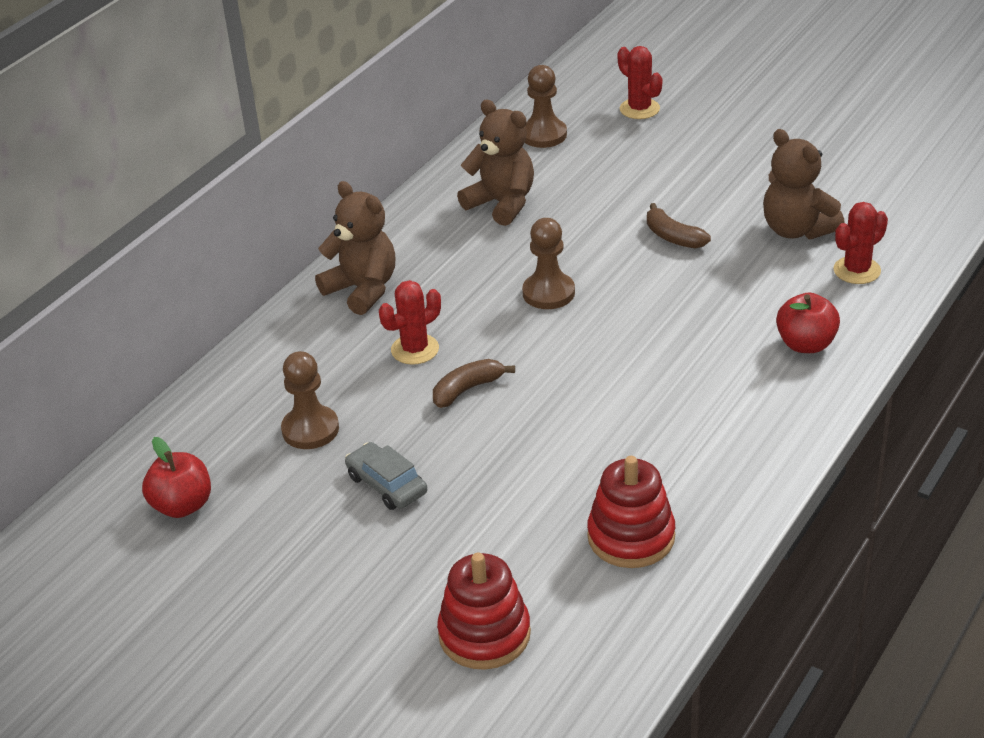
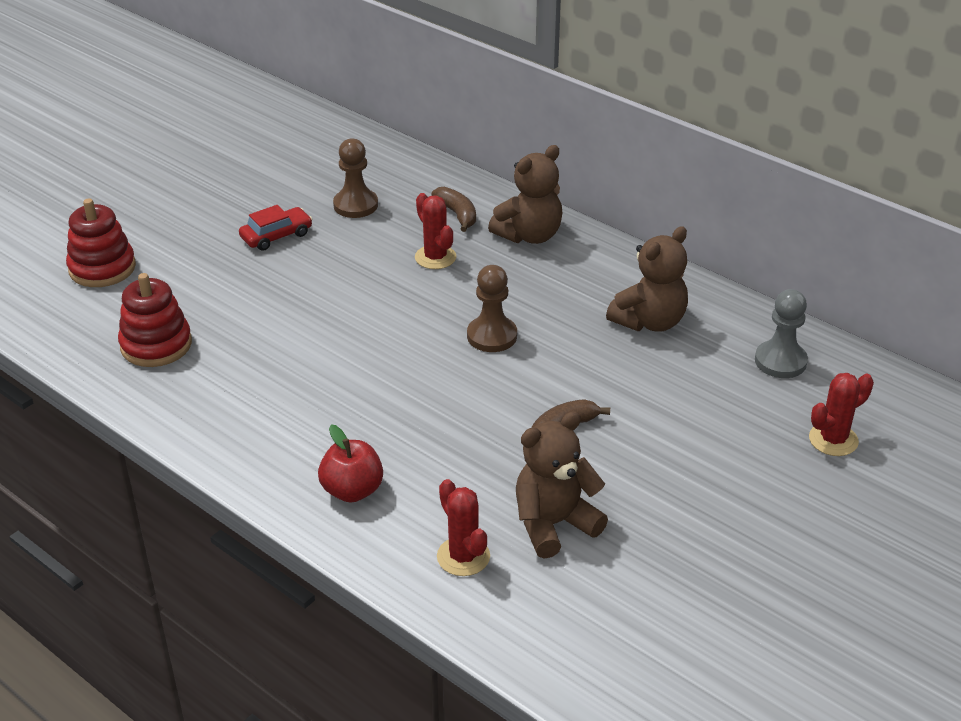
camera: 95 degrees right, 0 degrees up
(182, 505) = (299, 153): red apple -> none
(387, 485) = (276, 236): grey car -> red car
(467, 389) = (371, 280): brown banana -> brown banana (457, 214)
(543, 135) = (780, 361): brown pawn -> grey pawn

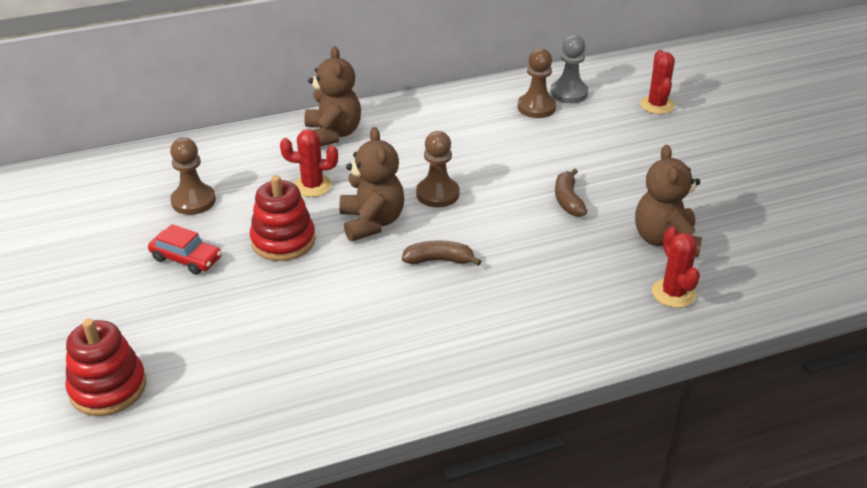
camera: 60 degrees left, 0 degrees up
(156, 345) = (272, 384): red stacking toy -> red stacking toy (283, 241)
(276, 236) = (186, 258): red car -> red car turned 120 degrees clockwise
(352, 490) = (564, 325): red apple -> none
(457, 214) = (268, 156): brown banana -> brown banana (439, 260)
(463, 556) = (673, 293): red cactus -> red cactus turned 75 degrees clockwise
(649, 321) = (484, 123): brown teddy bear -> brown teddy bear (372, 222)
(722, 347) = (536, 107): none -> brown pawn

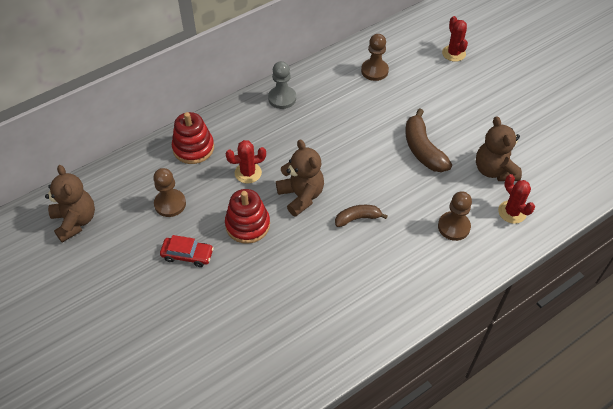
camera: 15 degrees left, 15 degrees up
(108, 388) = (183, 372): red stacking toy -> red stacking toy (193, 148)
(333, 134) = (243, 123): brown teddy bear -> brown teddy bear (75, 221)
(437, 194) = (336, 162): brown pawn -> brown pawn (453, 227)
(568, 200) = (423, 149): brown banana -> brown banana, size x1.62
(569, 93) = (392, 53): grey pawn -> grey pawn (282, 98)

